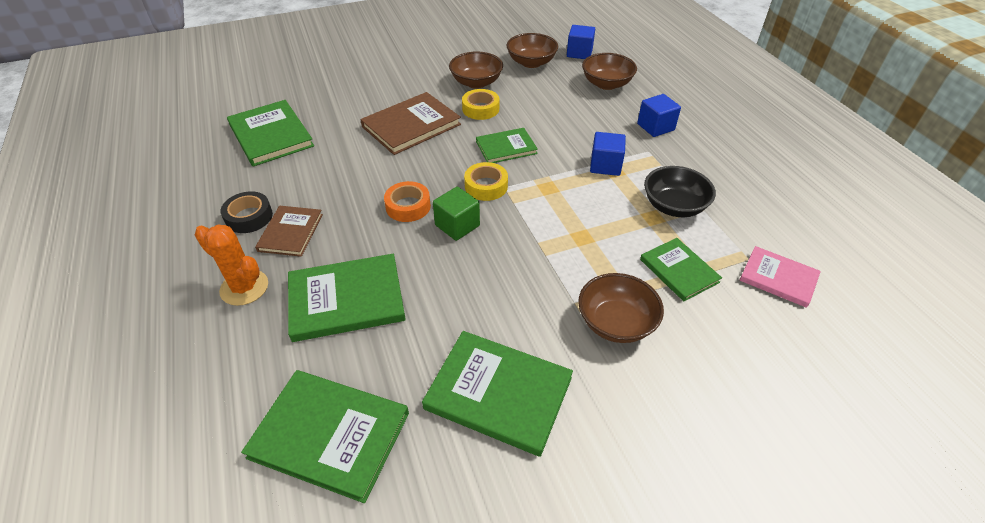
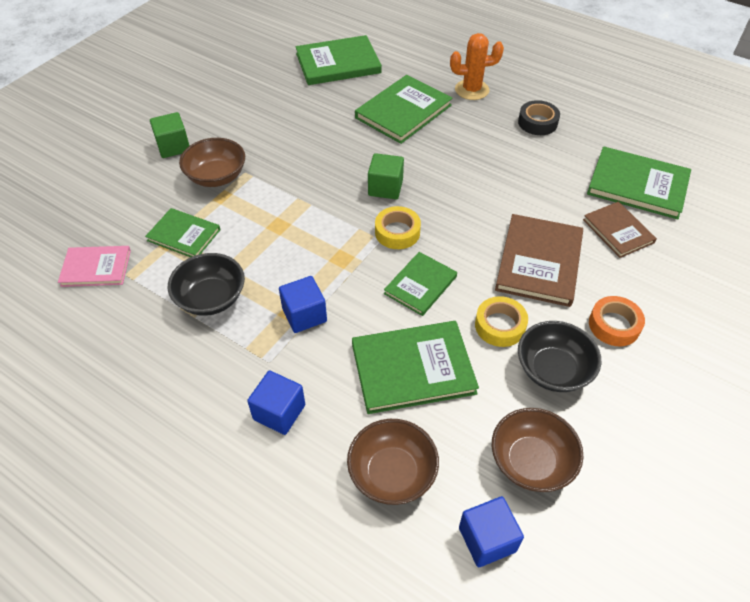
camera: 145 degrees right, 5 degrees up
(291, 232) = (494, 127): brown book -> brown book (618, 231)
(408, 206) = (439, 183): orange tape -> orange tape (614, 325)
(476, 82) = (553, 370): brown bowl -> black bowl
(498, 393) = (266, 112): green book -> green book (413, 369)
(652, 399) = (173, 146): none -> green cube

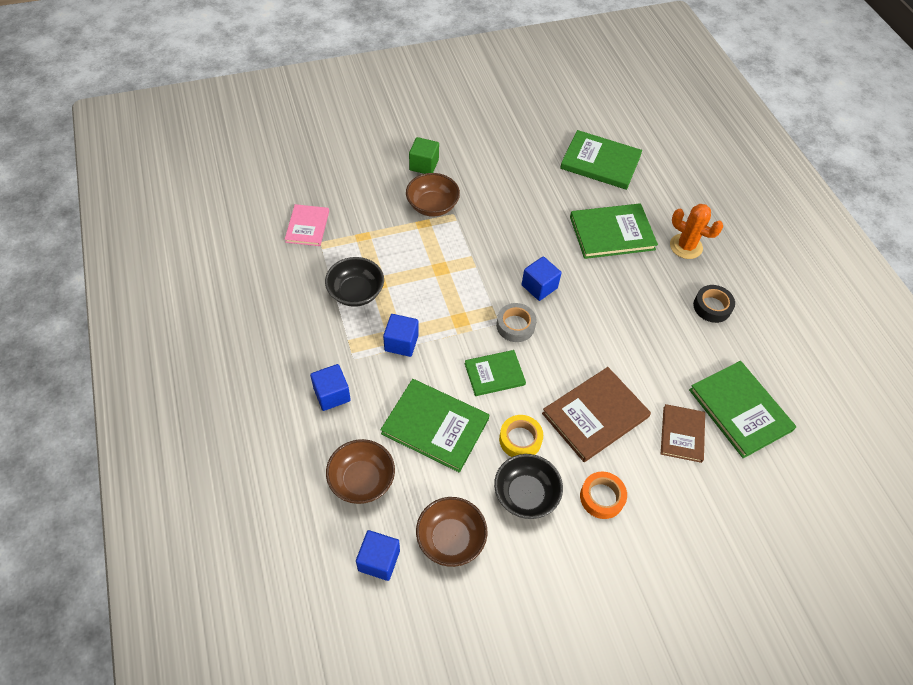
camera: 35 degrees right, 5 degrees up
(96, 268) = (307, 226): pink book -> pink book turned 60 degrees clockwise
(184, 235) = (376, 237): green book -> none
(385, 188) = (539, 286): green cube -> blue cube
(397, 232) = (515, 325): yellow tape -> grey tape

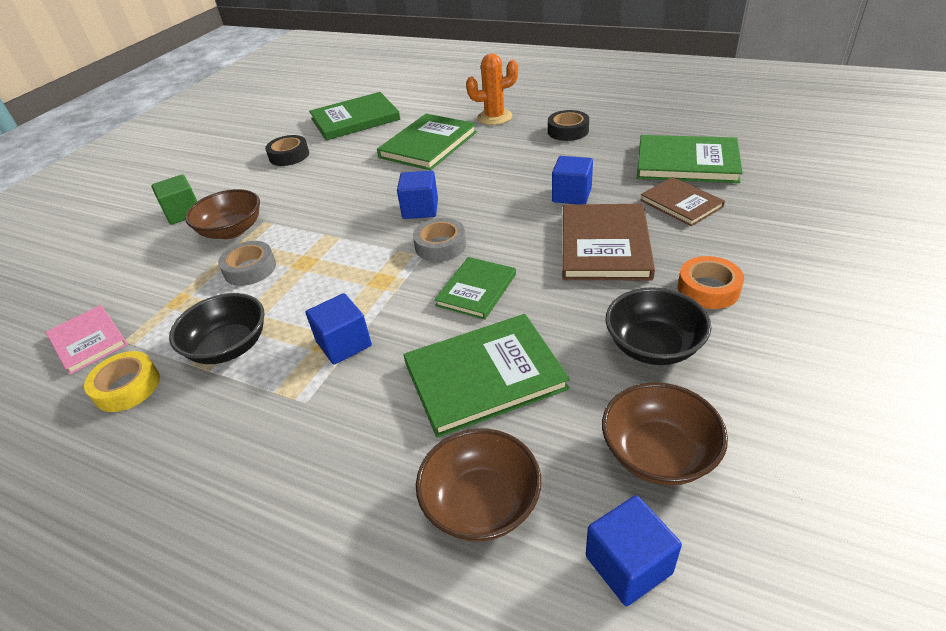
camera: 40 degrees left, 15 degrees down
(332, 394) = (322, 457): blue cube -> blue cube (571, 195)
(412, 246) = (250, 269): none -> grey tape
(520, 439) = (577, 313): yellow tape -> yellow tape (127, 387)
(524, 164) = (289, 156): none -> black tape

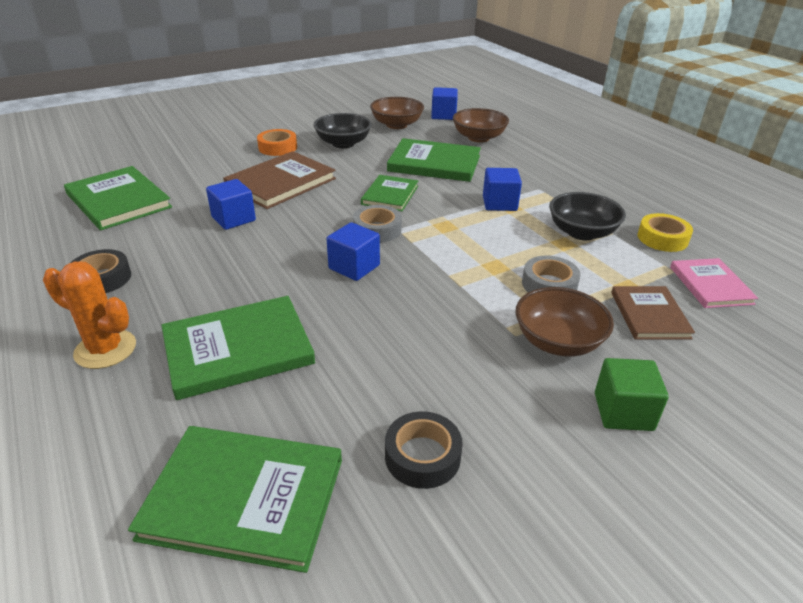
camera: 150 degrees left, 5 degrees down
(476, 290) = (390, 195): green book -> green book turned 45 degrees counterclockwise
(681, 203) = (192, 181): brown book -> brown book (649, 315)

